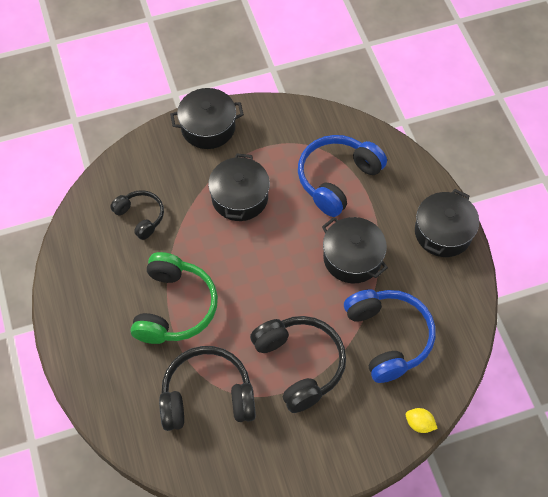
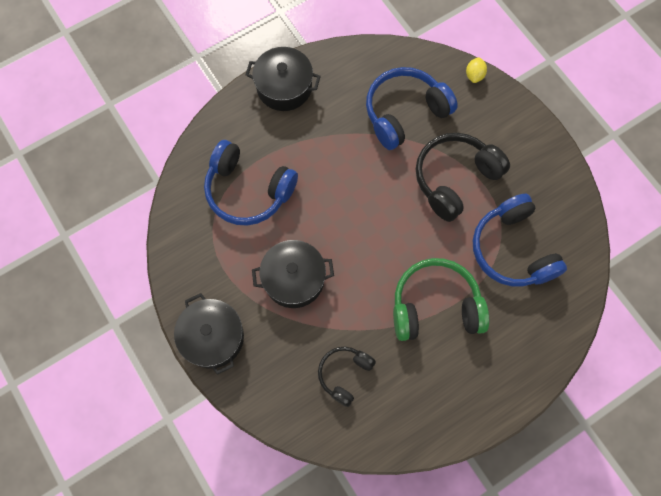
camera: 105 degrees left, 10 degrees up
(207, 396) = (512, 249): black headphones -> blue headphones
(352, 258) = (333, 158): black pot -> none

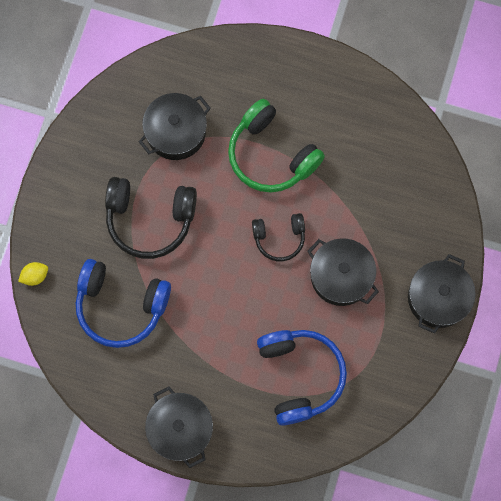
camera: 130 degrees left, 5 degrees up
(344, 374) = (379, 180): black headphones -> black headphones (279, 238)
(512, 249) = (176, 132): blue headphones -> black pot

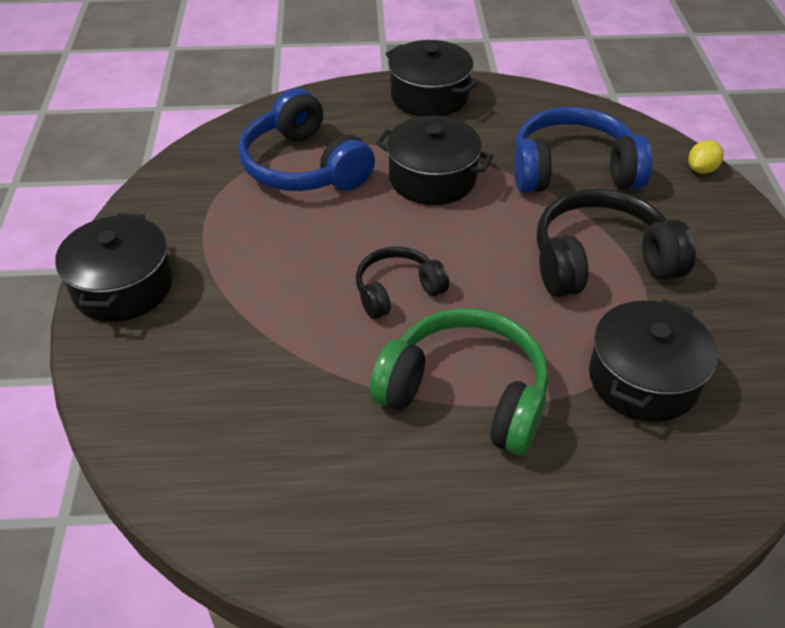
camera: 160 degrees right, 30 degrees down
(341, 276) = (283, 273): black pot -> black pot (432, 178)

